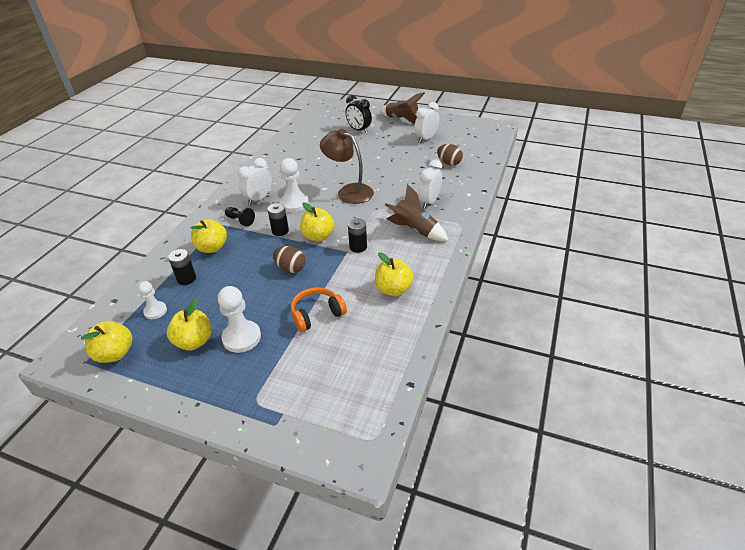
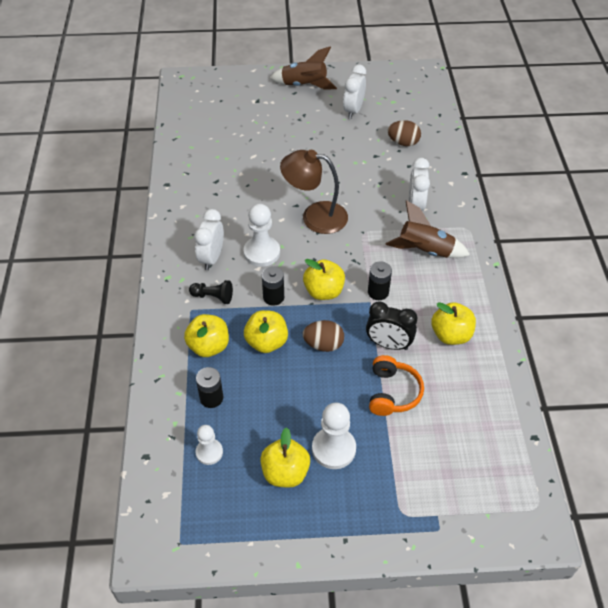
camera: 25 degrees left, 10 degrees up
(115, 354) = (207, 520): yellow apple -> yellow apple (266, 342)
(316, 314) = (392, 392): orange headphones -> orange headphones turned 150 degrees clockwise
(359, 130) = (262, 115): black clock -> black clock (388, 344)

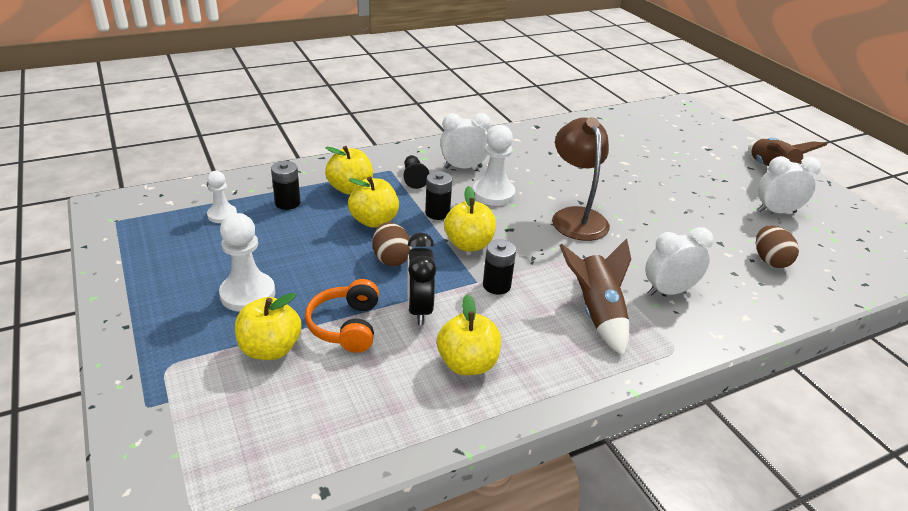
camera: 65 degrees right, 15 degrees down
(285, 473) = (208, 266): yellow apple -> yellow apple (270, 349)
(392, 392) = (346, 326): orange headphones -> orange headphones turned 105 degrees clockwise

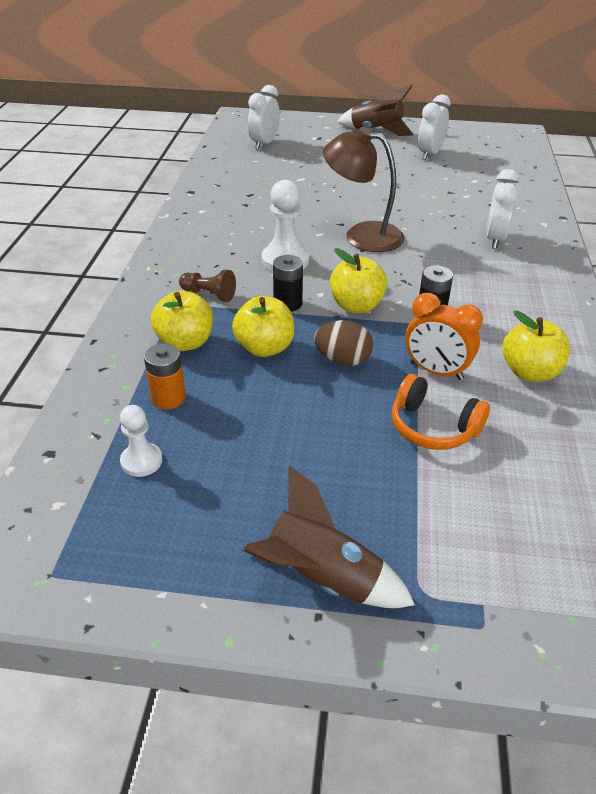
camera: 55 degrees left, 5 degrees up
(248, 294) = (328, 484): white pawn -> none
(270, 349) = (439, 494): yellow apple -> none
(287, 203) = (168, 398): black battery -> orange battery
(414, 178) = (209, 294): black pawn -> brown pawn
(419, 309) = (436, 371): black clock -> orange clock
(463, 167) = (220, 258): white clock -> white clock (264, 144)
(597, 314) = (502, 282): brown rocket -> brown rocket (322, 578)
(770, 261) = (486, 184): brown egg -> none

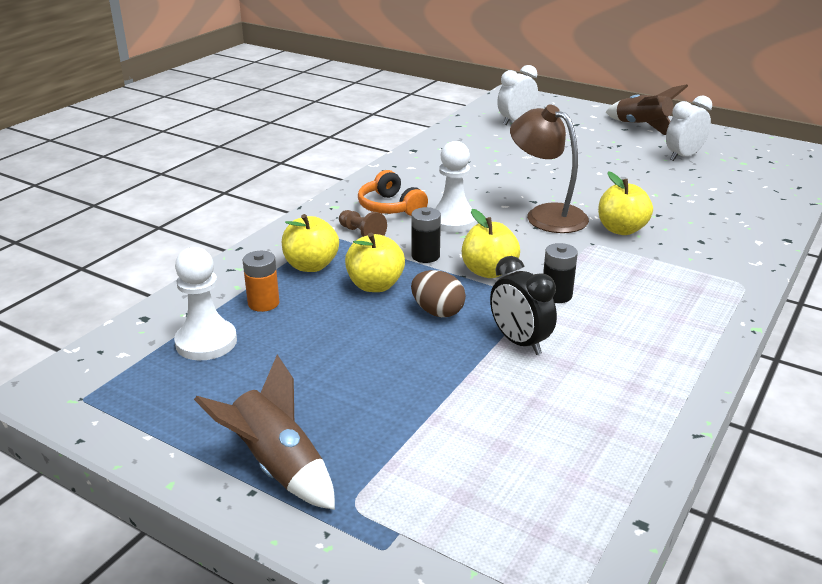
camera: 25 degrees right, 10 degrees down
(141, 461) = (206, 342): white pawn -> white pawn, size x1.63
(433, 427) = (475, 385): orange headphones -> orange headphones (390, 207)
(436, 371) = (519, 342): orange clock -> black clock
(495, 239) = (686, 245): white clock -> none
(529, 372) = (616, 367): yellow apple -> yellow apple (621, 229)

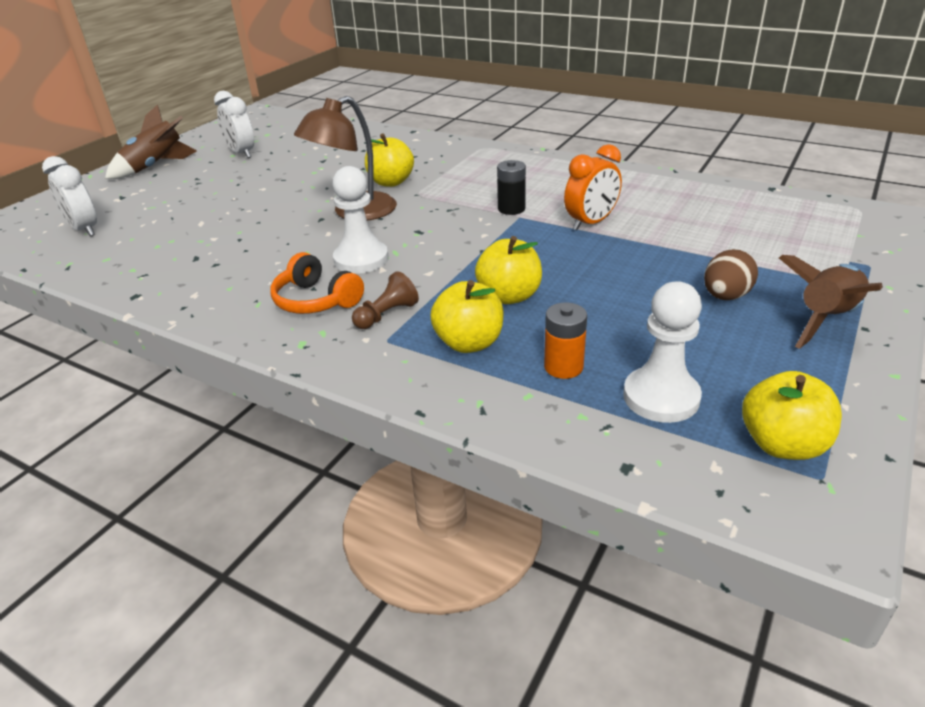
camera: 90 degrees left, 5 degrees up
(390, 207) = (316, 300): orange headphones -> orange headphones turned 75 degrees clockwise
(425, 256) = (442, 271): black battery -> none
(437, 311) = (552, 260): brown egg -> brown egg (725, 296)
(489, 271) = (473, 238): yellow apple -> yellow apple (782, 444)
(519, 342) = (591, 223): black clock -> orange clock

